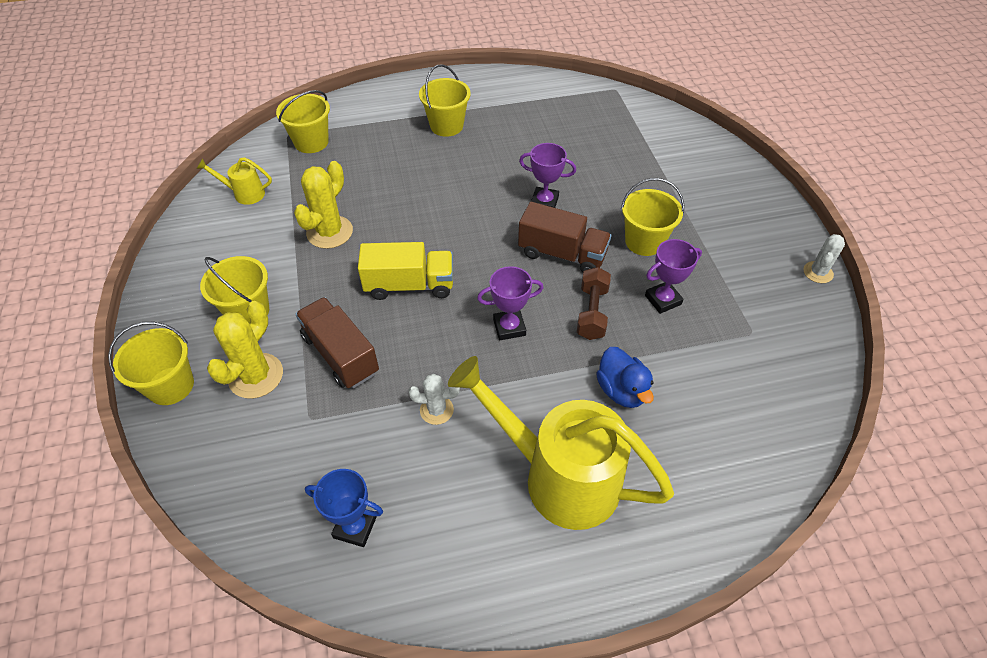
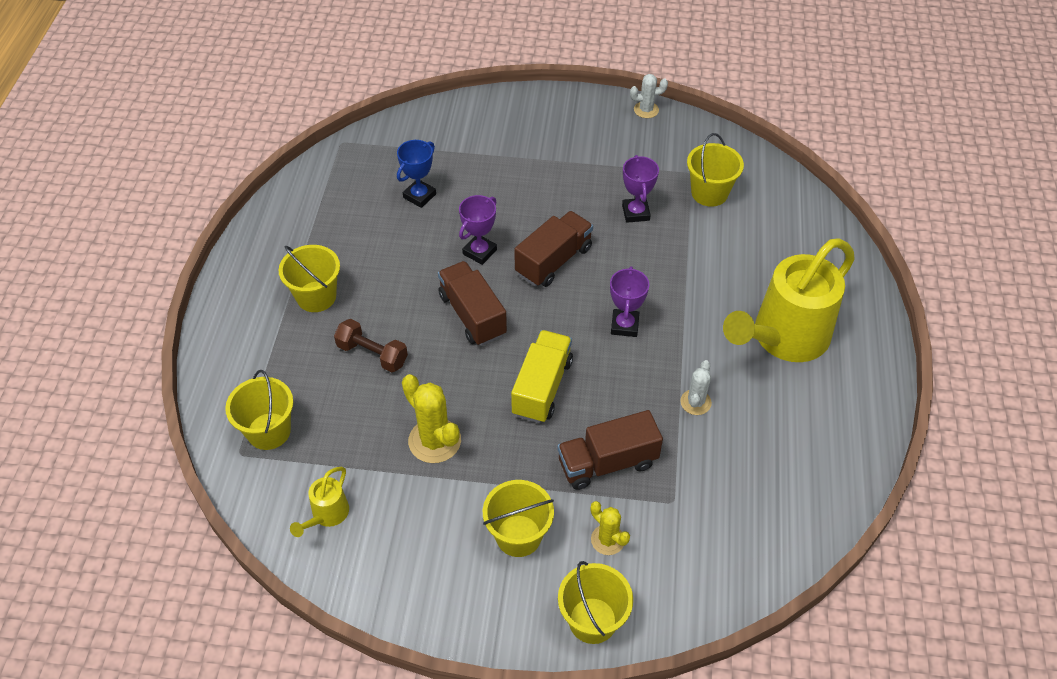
camera: 70 degrees left, 0 degrees up
(256, 376) = (607, 540): yellow cactus -> yellow cactus, size x0.60
(355, 527) = (792, 487): blue trophy -> blue trophy (419, 196)
(470, 217) = (472, 315): none -> brown truck
(592, 312) = (630, 263): brown dumbbell -> brown dumbbell (372, 354)
(621, 390) = (717, 272): blue duck -> none
(644, 241) = (564, 200): yellow bucket -> yellow bucket (709, 193)
(818, 272) = (646, 110): white cactus -> white cactus turned 60 degrees counterclockwise

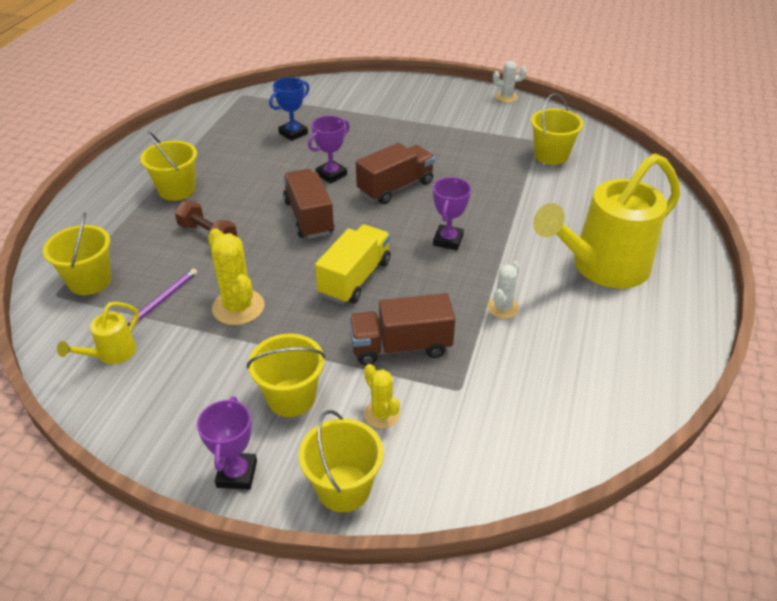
camera: 10 degrees right, 10 degrees down
(355, 441) = (164, 298): none -> purple pencil
(635, 213) = (480, 162): purple trophy -> purple trophy (237, 474)

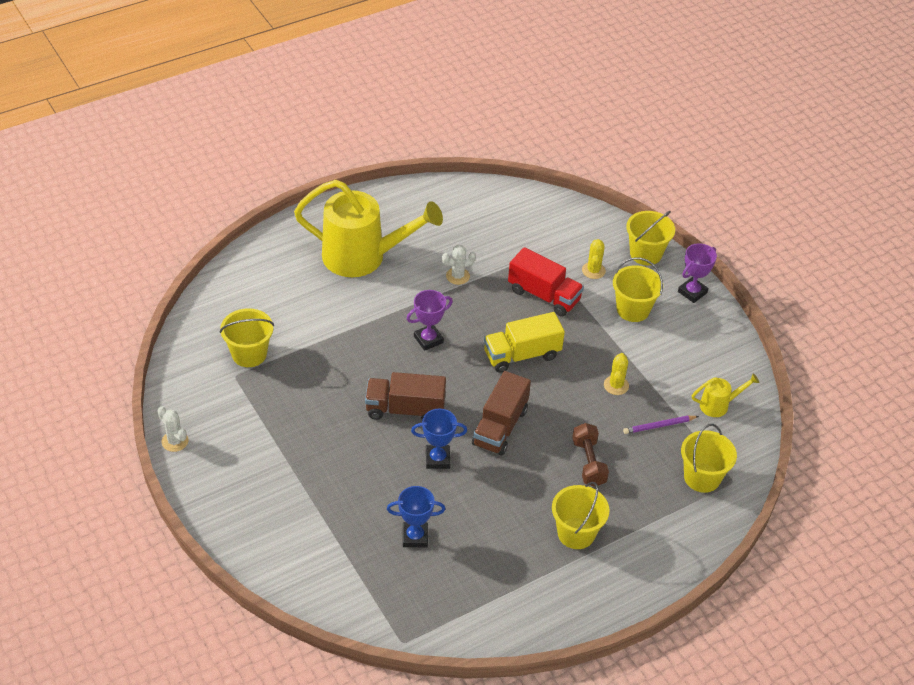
camera: 140 degrees left, 5 degrees up
(238, 307) = (616, 385): yellow cactus -> yellow cactus, size x0.60
(331, 174) = (437, 459): purple trophy -> blue trophy
(401, 347) = (544, 295): brown truck -> red truck

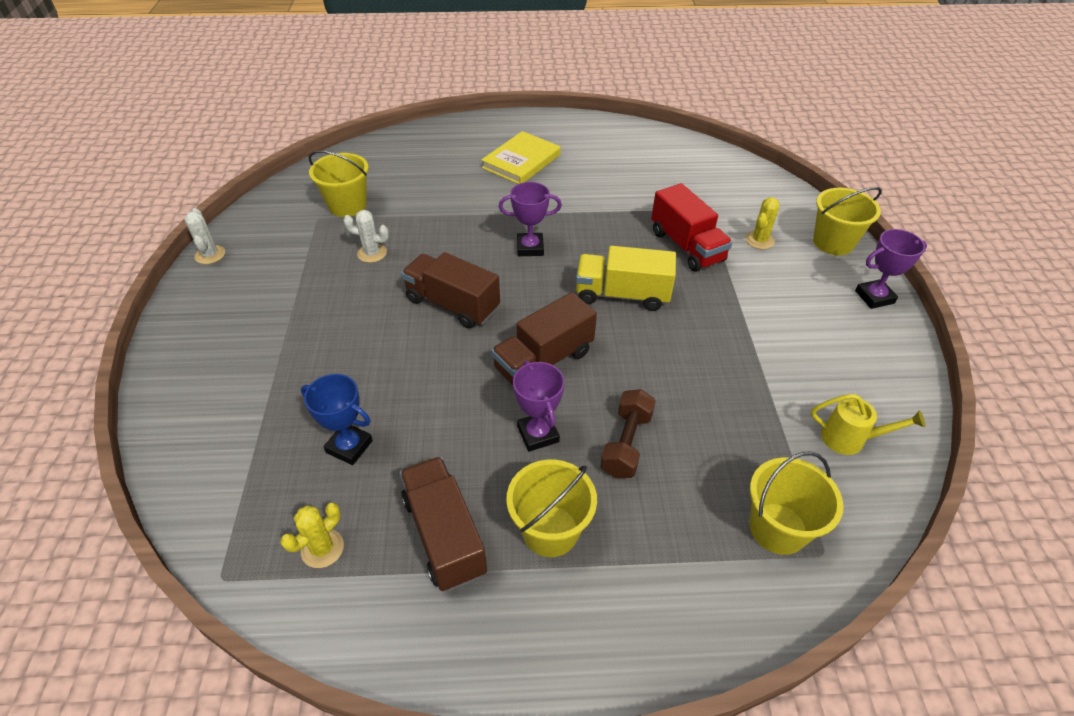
camera: 30 degrees right, 0 degrees up
(363, 257) = (521, 161): yellow watering can -> yellow book
(437, 459) = (446, 368): blue trophy -> none
(457, 276) = (603, 202): white cactus -> white cactus (372, 253)
(516, 562) = (444, 535): none -> brown truck
(530, 479) = (538, 434): none -> purple trophy
(616, 385) = (718, 365): yellow cactus -> yellow cactus (322, 548)
(633, 309) = (786, 292): yellow bucket -> none
(659, 426) = (750, 434): purple pencil -> none

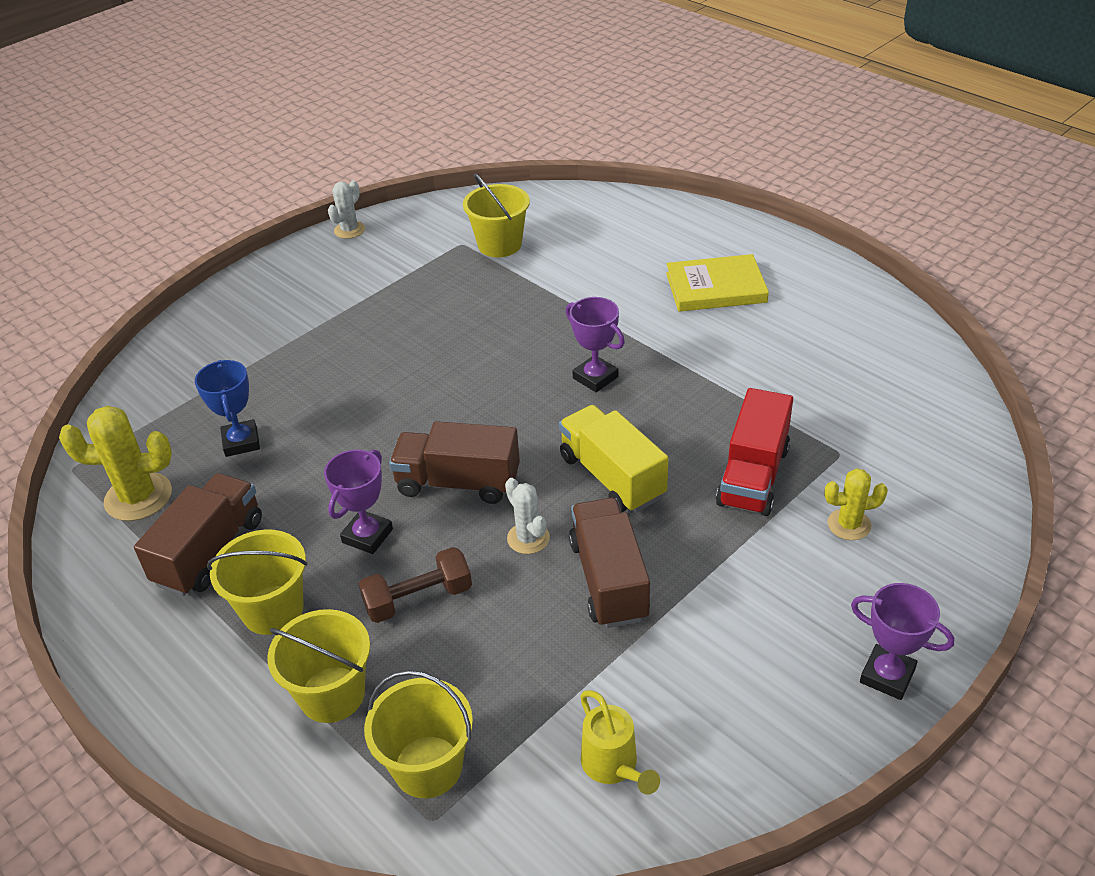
camera: 50 degrees right, 5 degrees down
(322, 548) = (138, 497): yellow cactus -> yellow cactus, size x1.66
(372, 253) = (460, 300): white cactus -> white cactus (528, 538)
(452, 304) = (458, 385): brown truck -> brown truck (609, 580)
(833, 242) = (941, 587): yellow bucket -> yellow bucket (332, 694)

